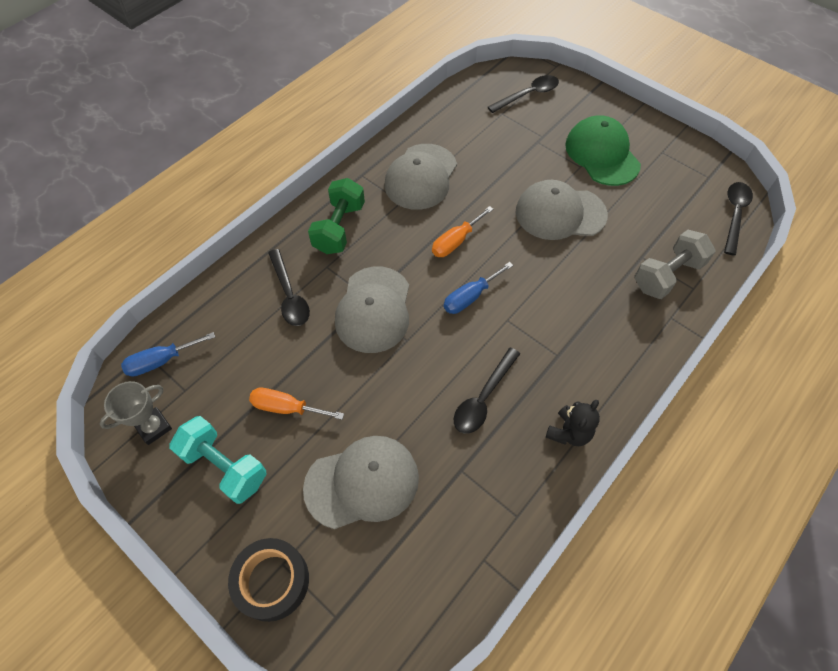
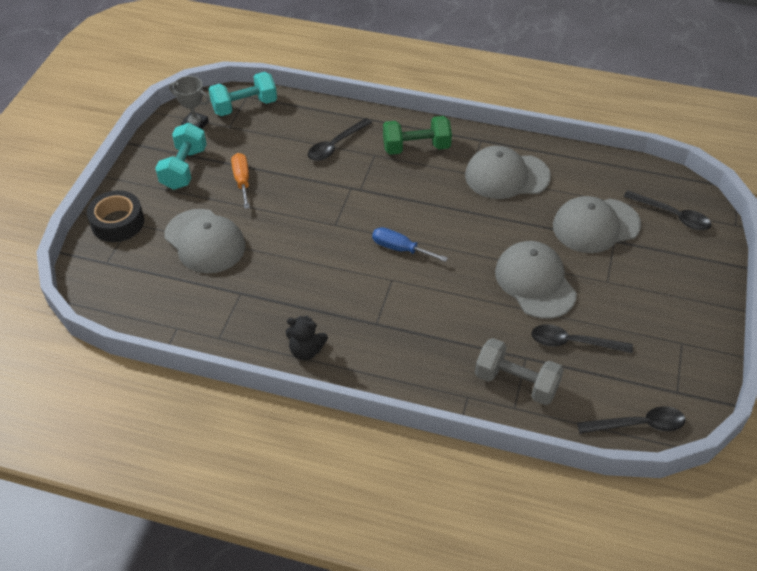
camera: 65 degrees right, 10 degrees down
(161, 361) = (244, 106): blue screwdriver -> turquoise dumbbell
(374, 309) = (351, 195): grey cap -> grey cap (596, 225)
(456, 241) = (451, 221): orange screwdriver -> none
(483, 398) = (309, 287): black spoon -> black spoon (573, 342)
(602, 154) = (637, 294): green cap -> none

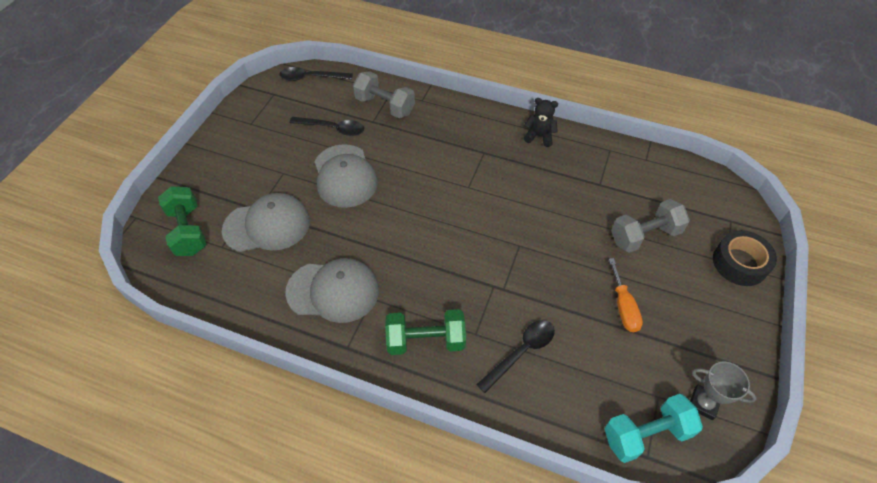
camera: 175 degrees left, 5 degrees up
(184, 168) = (694, 330): turquoise dumbbell -> none
(205, 241) = (644, 236): grey cap -> grey dumbbell
(400, 249) = (458, 215): blue screwdriver -> none
(672, 215) = (188, 231): black spoon -> green dumbbell

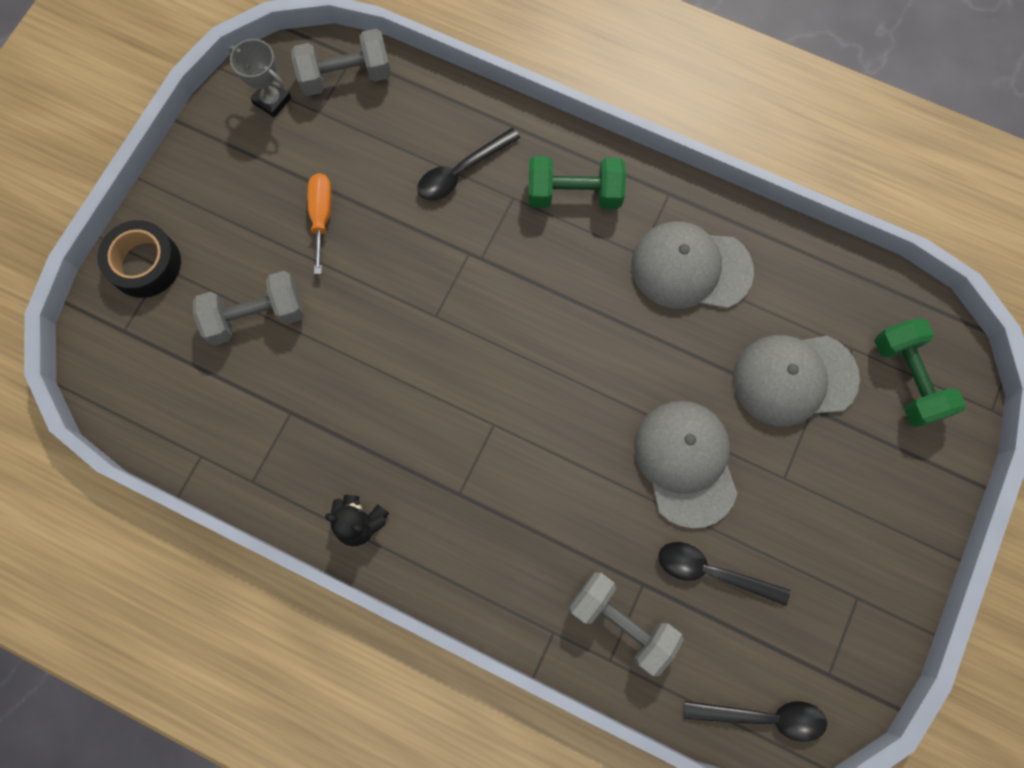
camera: 175 degrees left, 20 degrees up
(646, 434) = (346, 76): turquoise dumbbell -> grey dumbbell

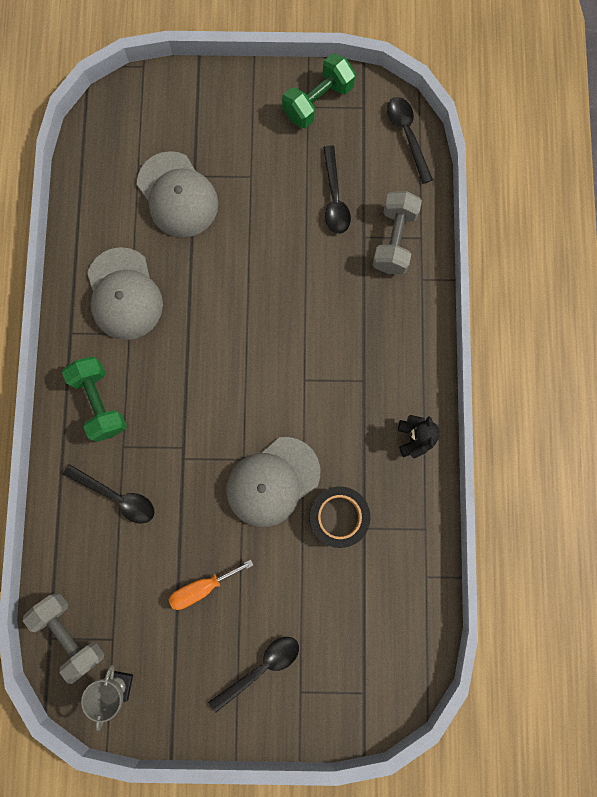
camera: 115 degrees left, 5 degrees up
(145, 264) = (303, 708): black tape -> black tape (338, 516)
(208, 239) = (261, 668): none -> black spoon
(256, 316) = (304, 594): grey dumbbell -> none
(685, 463) = (270, 242): grey cap -> grey cap (273, 481)
(907, 379) = (144, 124): green dumbbell -> green dumbbell (318, 102)

